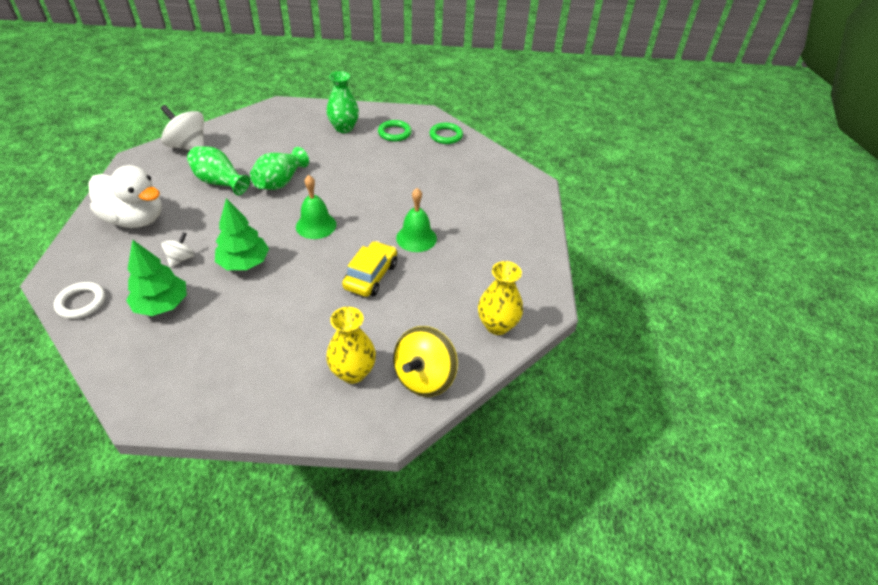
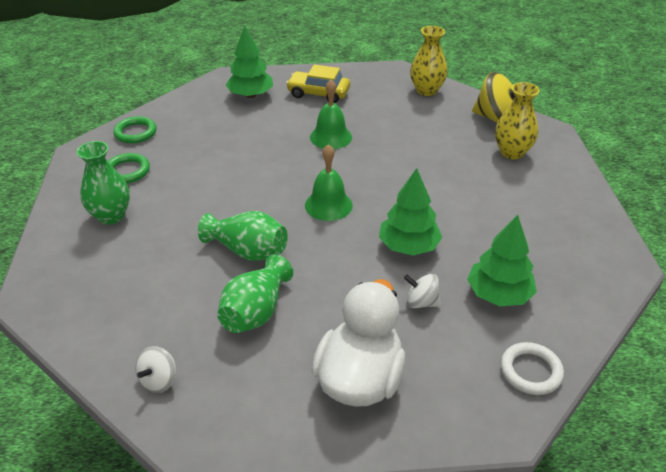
camera: 95 degrees left, 5 degrees down
(188, 146) = (159, 380): white spinning top -> white spinning top, size x0.54
(371, 276) = (395, 157): yellow car -> yellow car (318, 94)
(499, 195) = (251, 95): none -> green tree

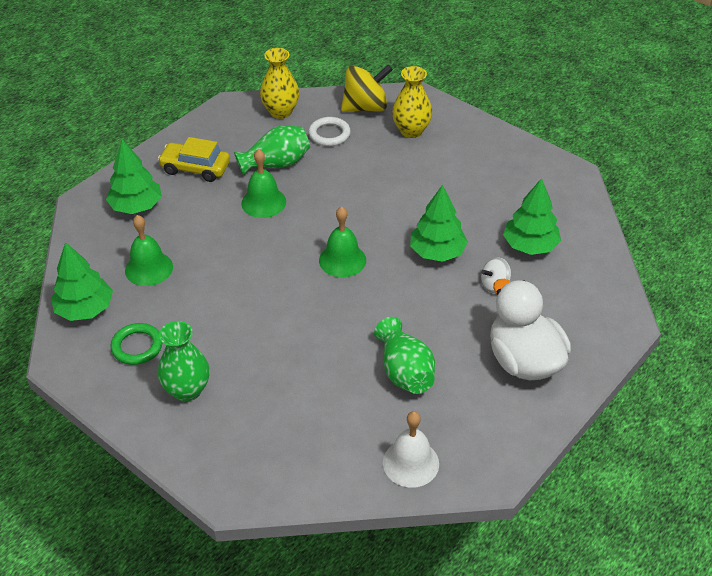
camera: 45 degrees left, 5 degrees up
(135, 133) = (85, 309): green ring -> green tree
(159, 380) = (410, 463): white spinning top -> white bell
(203, 132) = (149, 268): none -> green bell
(247, 251) = (336, 336): green vase -> green vase (276, 164)
(318, 94) = (195, 168): yellow car -> yellow car turned 45 degrees clockwise
(530, 371) = (602, 281): white ring -> white ring (329, 134)

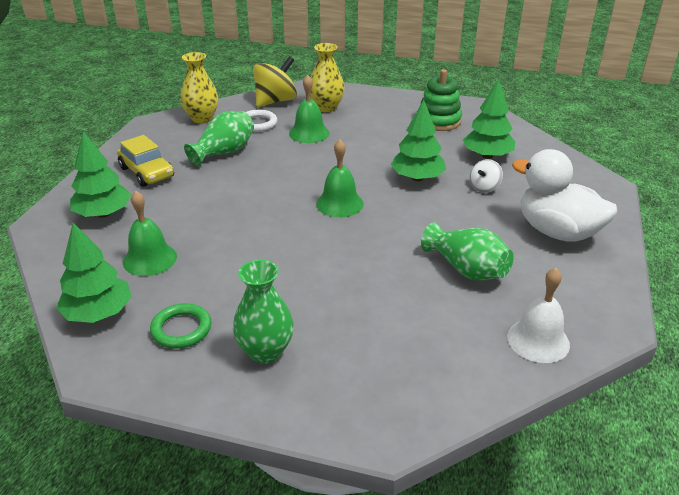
camera: 25 degrees left, 10 degrees down
(195, 168) = (147, 172): yellow car -> yellow car turned 120 degrees counterclockwise
(263, 202) = (232, 181): green bell -> green bell (309, 133)
(515, 183) = (439, 121): none -> green stacking toy

